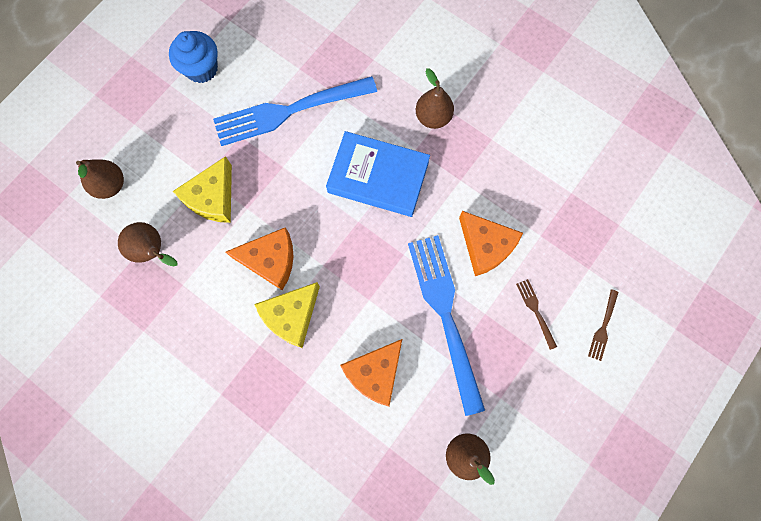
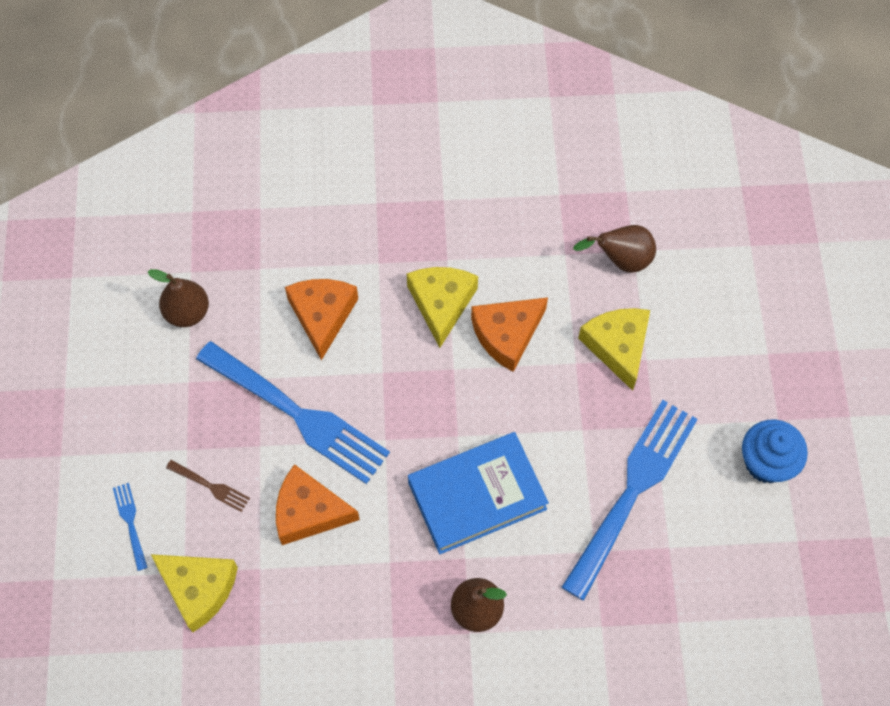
camera: 140 degrees right, 10 degrees down
(110, 185) = (723, 283): brown pear -> none
(586, 252) = (199, 589): none -> yellow cheese
(603, 327) = (131, 523): brown fork -> blue fork

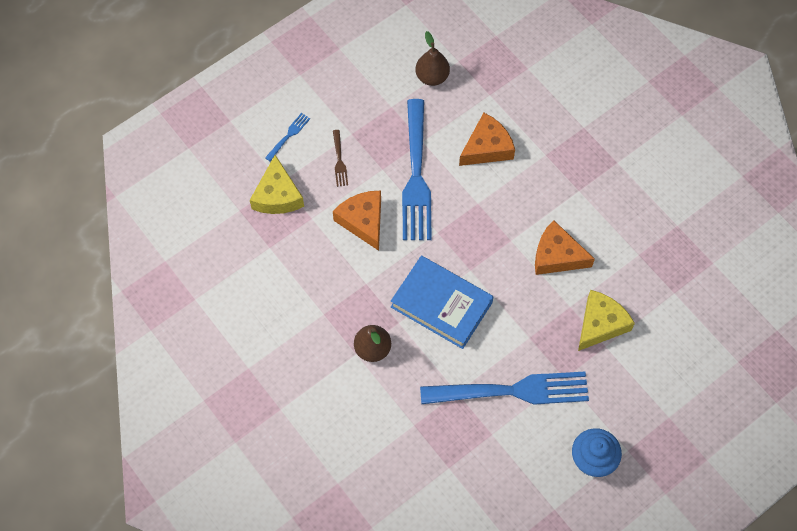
camera: 55 degrees right, 0 degrees up
(441, 304) = (547, 206): yellow cheese -> none
(621, 260) = (661, 290): brown pear -> none

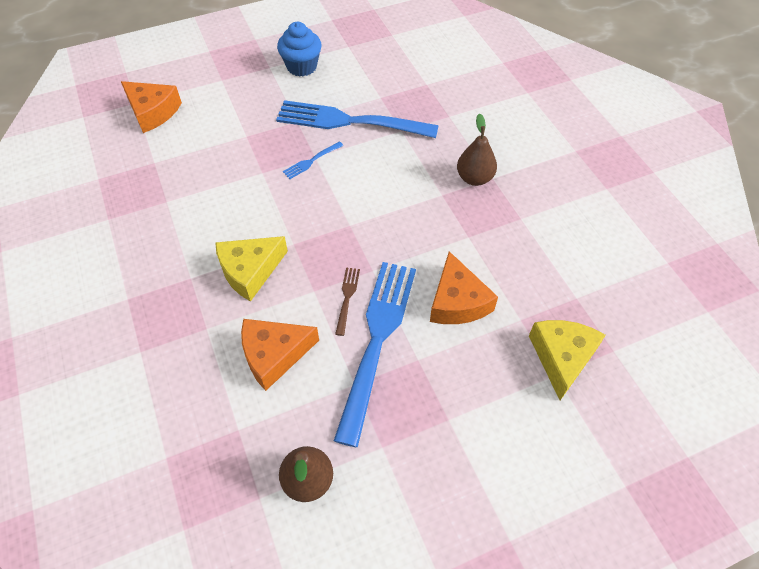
camera: 165 degrees left, 10 degrees down
(288, 136) = (539, 438): blue fork -> blue fork (311, 161)
(339, 160) = (473, 385): brown fork -> brown fork (347, 298)
(441, 304) = (392, 200): blue book -> none
(557, 256) = (251, 218): orange cheese -> orange cheese (152, 112)
(600, 324) = (241, 153): yellow cheese -> yellow cheese (250, 271)

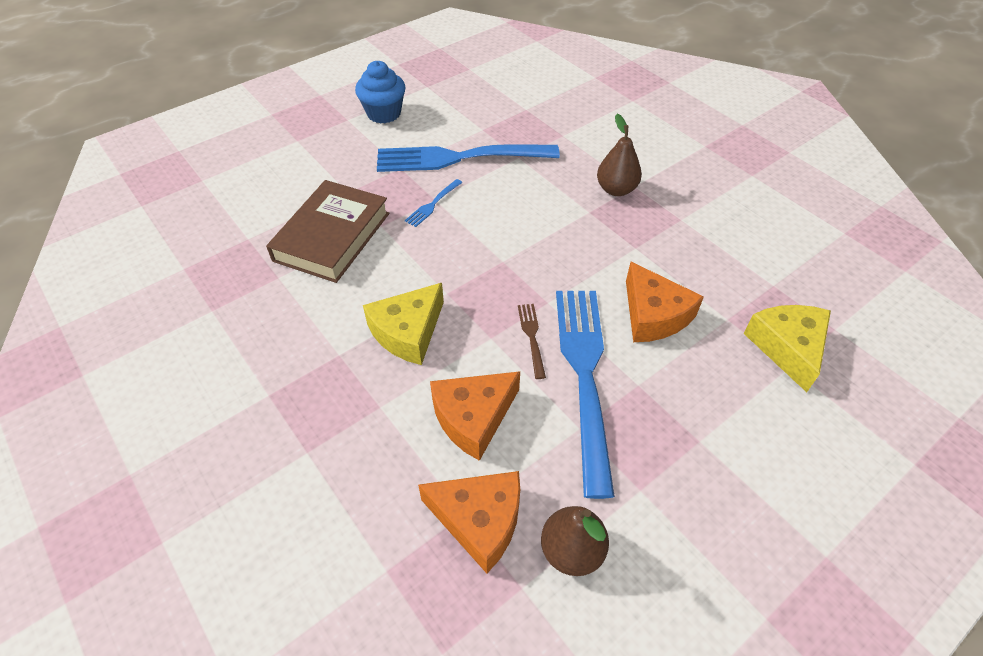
camera: 15 degrees left, 5 degrees down
(152, 112) = (227, 186): orange cheese -> orange cheese (479, 520)
(219, 174) = (332, 236): none -> brown book

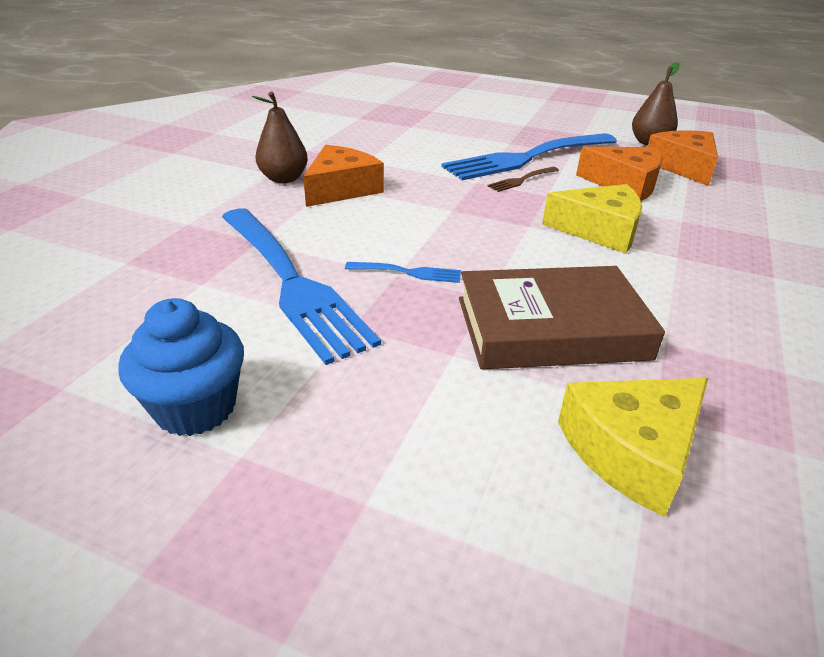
camera: 120 degrees left, 15 degrees down
(653, 315) = (438, 146): orange cheese -> orange cheese (341, 189)
(787, 348) = (417, 111): yellow cheese -> yellow cheese (632, 451)

